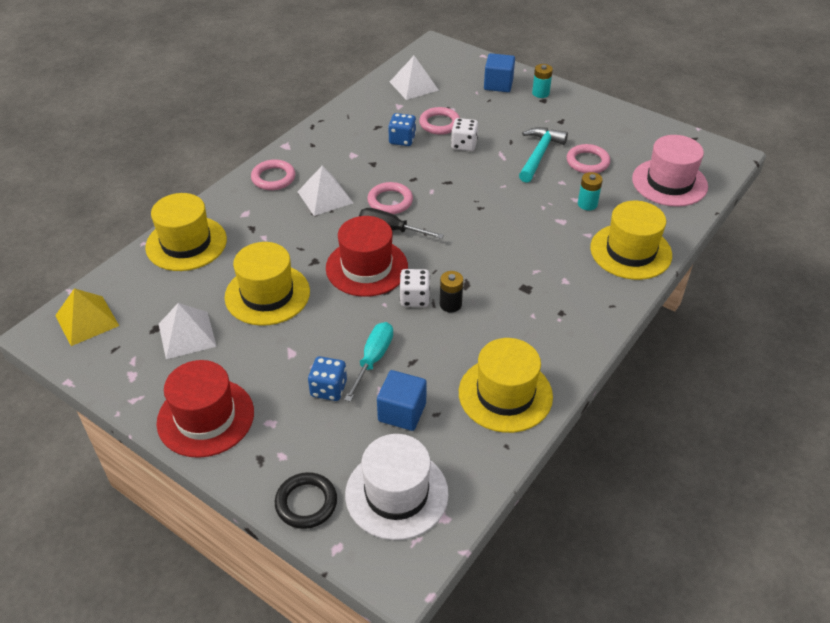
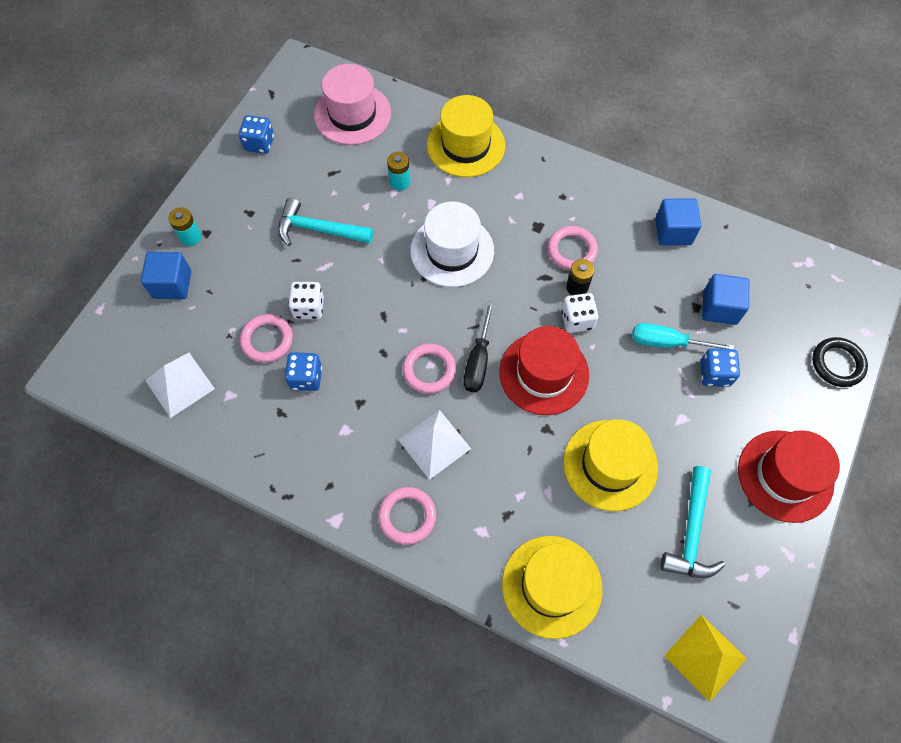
camera: 100 degrees left, 20 degrees up
(187, 335) = (691, 532): white pyramid -> turquoise hammer
(396, 494) = (801, 298): white hat -> white hat (452, 251)
(505, 394) = (673, 231): yellow hat -> blue cube
(587, 162) = (326, 184): pink ring -> pink ring (572, 250)
(634, 129) = (259, 143): none -> blue dice

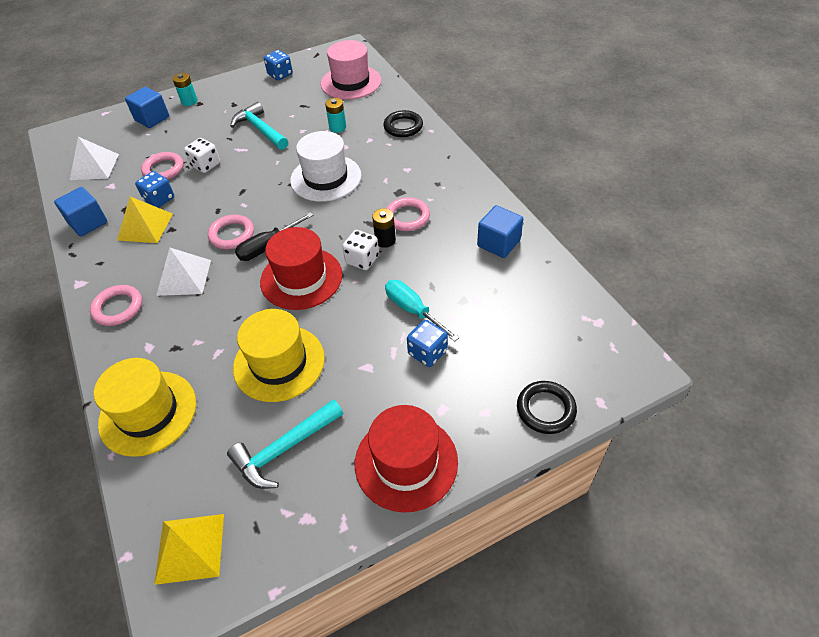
camera: 40 degrees right, 15 degrees down
(329, 417) = (145, 226): none -> yellow pyramid
(466, 145) = (403, 127): yellow hat -> black ring
(719, 308) = (482, 311): blue cube -> blue cube (88, 223)

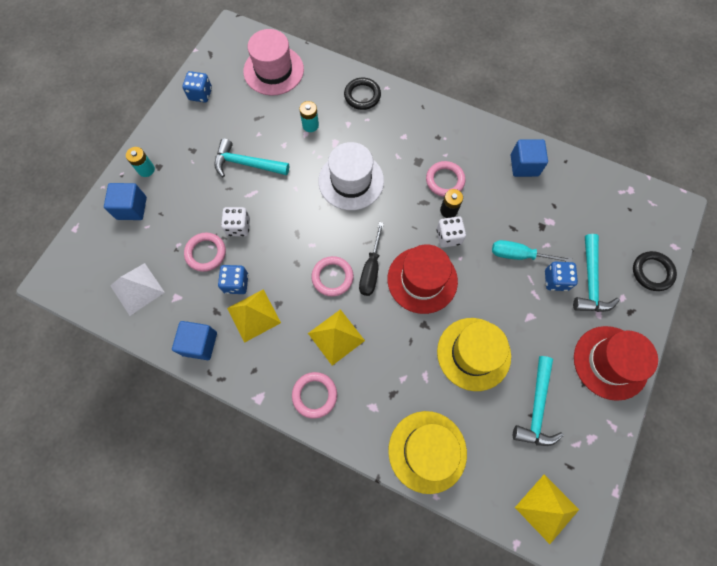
camera: 40 degrees left, 20 degrees up
(184, 277) = (336, 337): white pyramid -> yellow pyramid
(464, 375) = (590, 281): none -> turquoise hammer

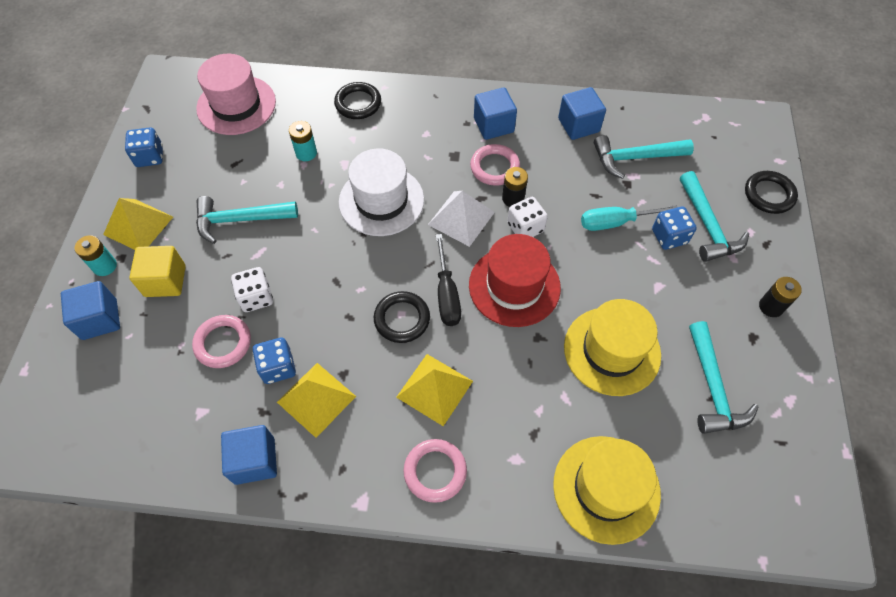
camera: 20 degrees left, 10 degrees down
(137, 288) = (141, 419): white pyramid -> white pyramid (461, 218)
(182, 194) = (165, 281): none -> yellow cube
(332, 277) = (402, 319): pink ring -> black ring
(458, 145) = (493, 125): none -> blue cube
(546, 508) = (778, 503): yellow pyramid -> yellow pyramid (138, 225)
(557, 207) = (635, 158): none -> turquoise hammer
(610, 362) = (771, 306): red hat -> black battery

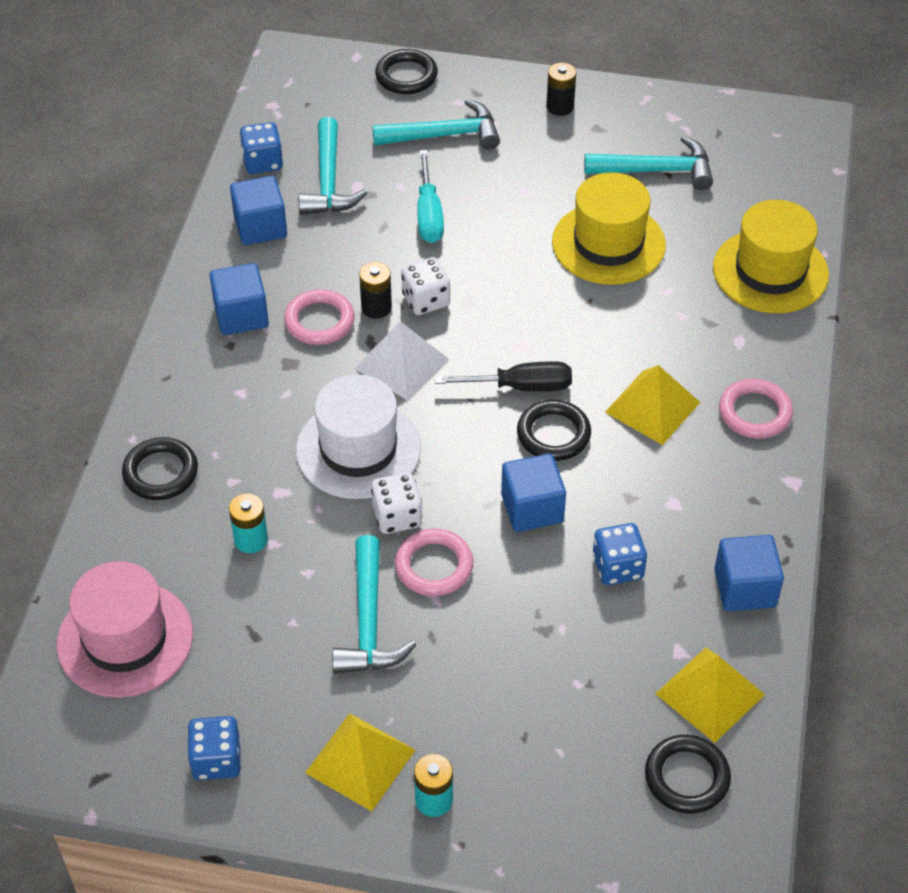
camera: 85 degrees left, 10 degrees down
(95, 418) = (687, 777): none -> black ring
(99, 319) = (530, 794): blue cube -> blue cube (532, 508)
(165, 281) = (469, 713): yellow cube -> none
(223, 343) = (578, 632): pink ring -> pink ring (434, 566)
(256, 297) = (508, 596): white dice -> white dice (397, 516)
(316, 399) = (663, 525): yellow pyramid -> yellow pyramid (710, 694)
(514, 286) = (514, 320): red hat -> none
(669, 236) = (456, 170): blue dice -> blue dice (263, 162)

